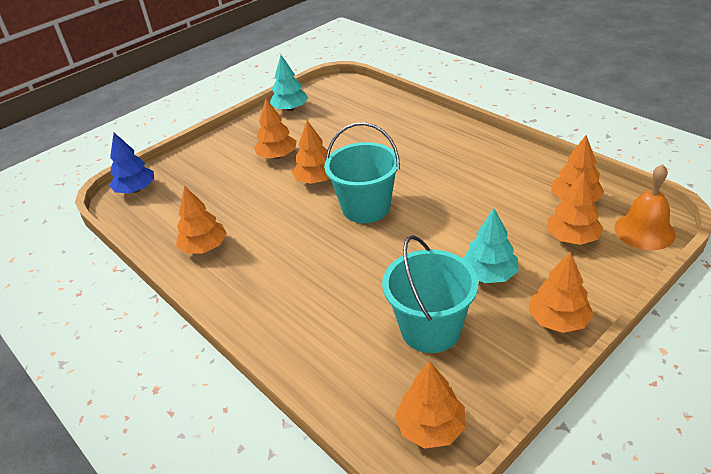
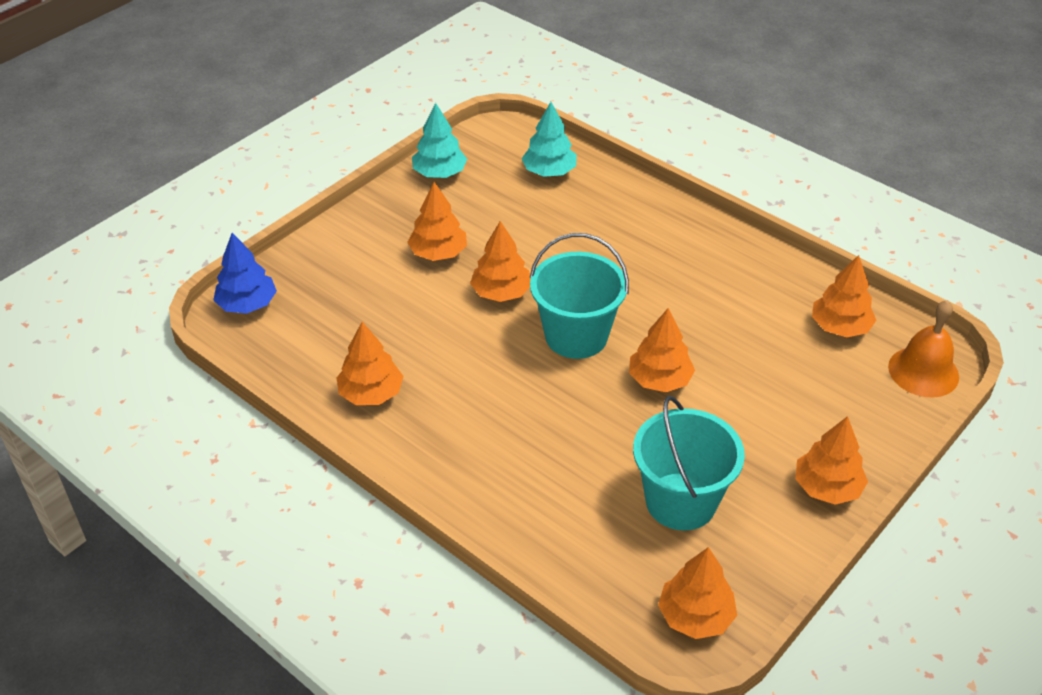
camera: 10 degrees left, 5 degrees up
(489, 274) = (743, 430): turquoise tree -> turquoise tree (549, 172)
(572, 237) = (839, 380): orange tree -> orange tree (660, 380)

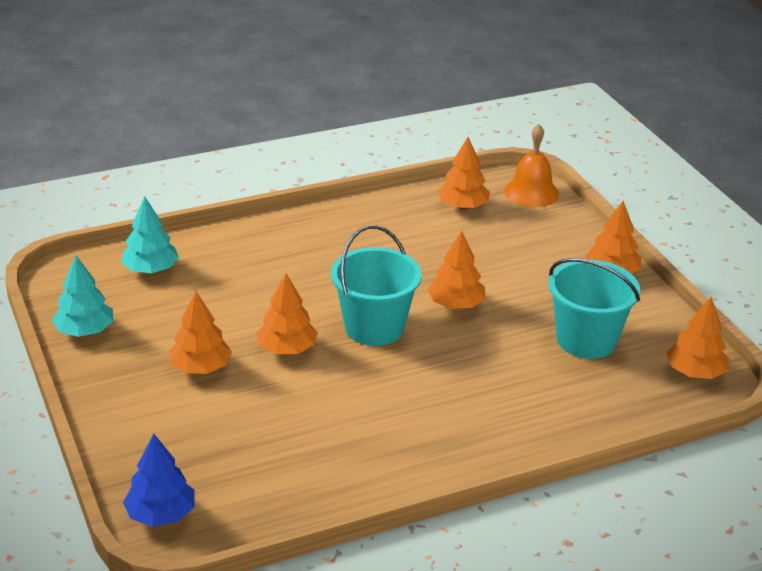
camera: 65 degrees left, 10 degrees down
(371, 393) = (354, 465): orange tree -> none

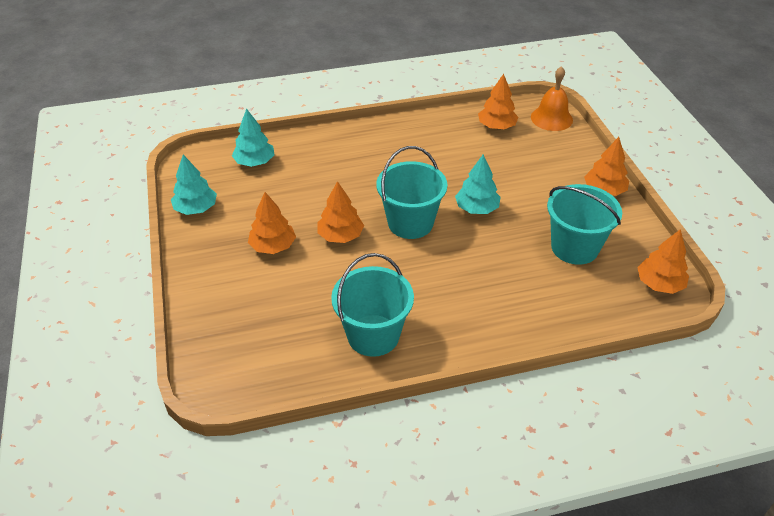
camera: 10 degrees right, 10 degrees up
(161, 514) = (215, 370): blue tree -> none
(354, 458) = (373, 335): none -> turquoise bucket
(456, 304) = (477, 208): orange tree -> turquoise tree

